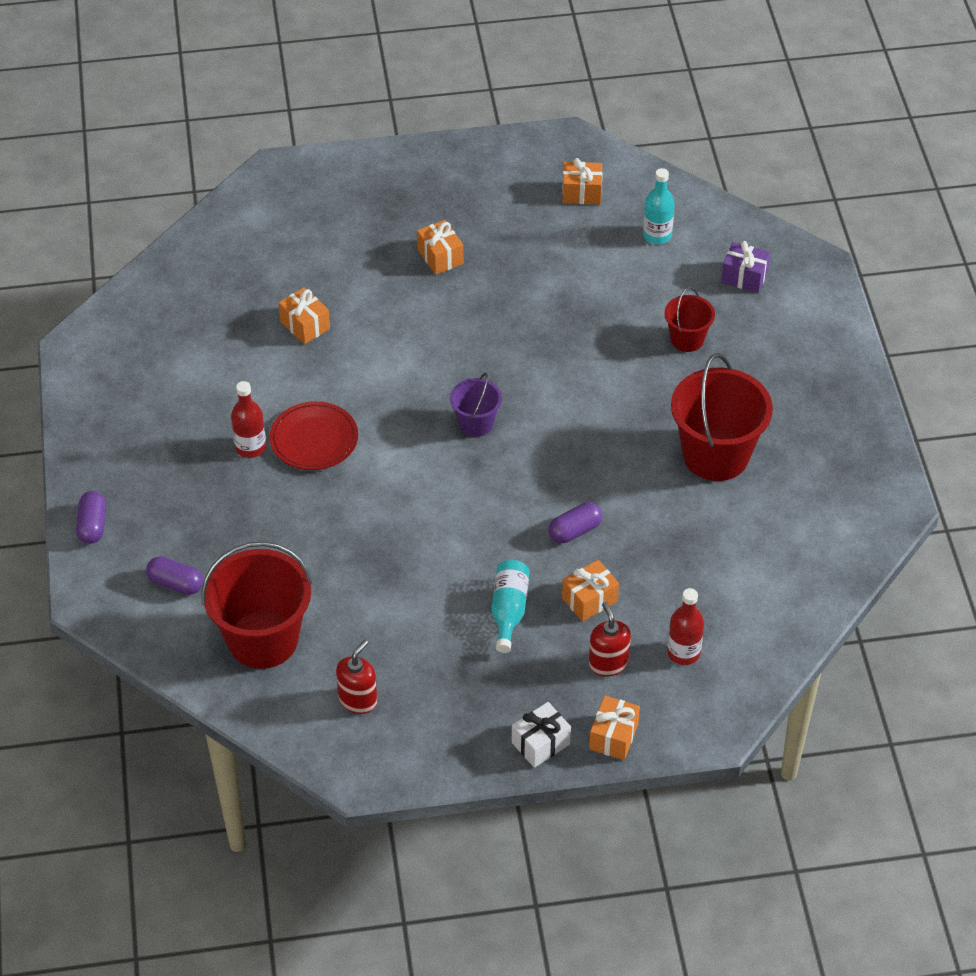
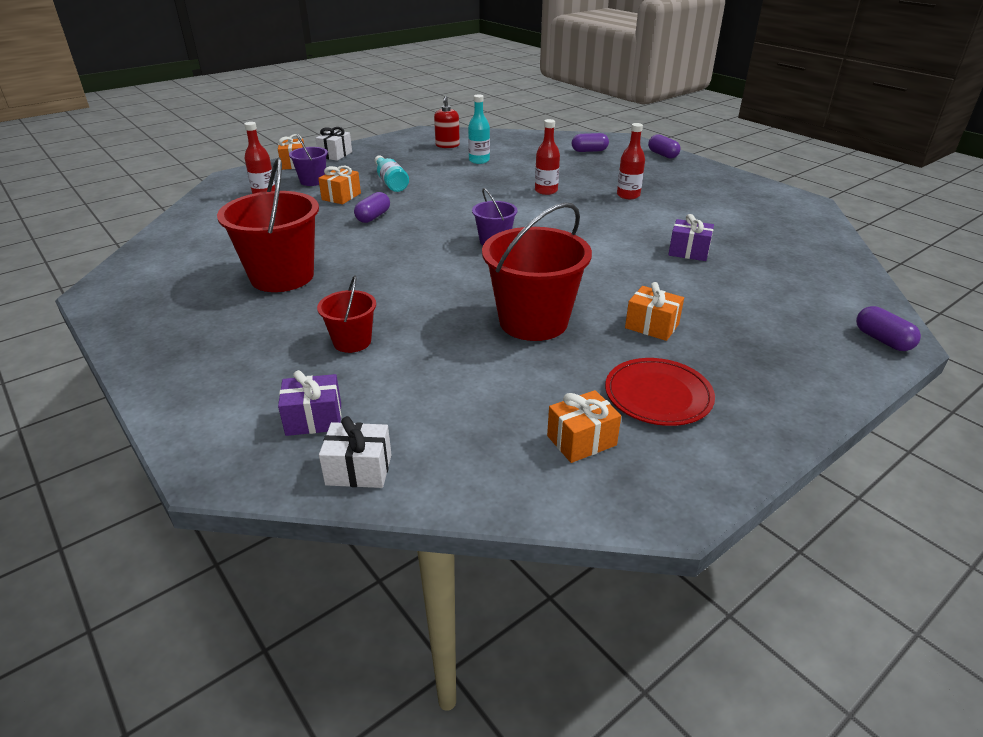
camera: 150 degrees right, 15 degrees down
(263, 639) = (519, 148): red bucket -> red bucket (533, 321)
(288, 175) = (882, 340): none -> purple capsule
(305, 325) = (688, 252): orange gift -> purple gift
(314, 439) = (595, 207): red plate -> red plate (658, 395)
(334, 501) = (546, 191): none -> red bottle
(608, 663) = (312, 181): red soap dispenser -> purple bucket
(657, 235) = (450, 426): turquoise bottle -> turquoise bottle (479, 160)
(730, 229) = (359, 469): none -> white gift

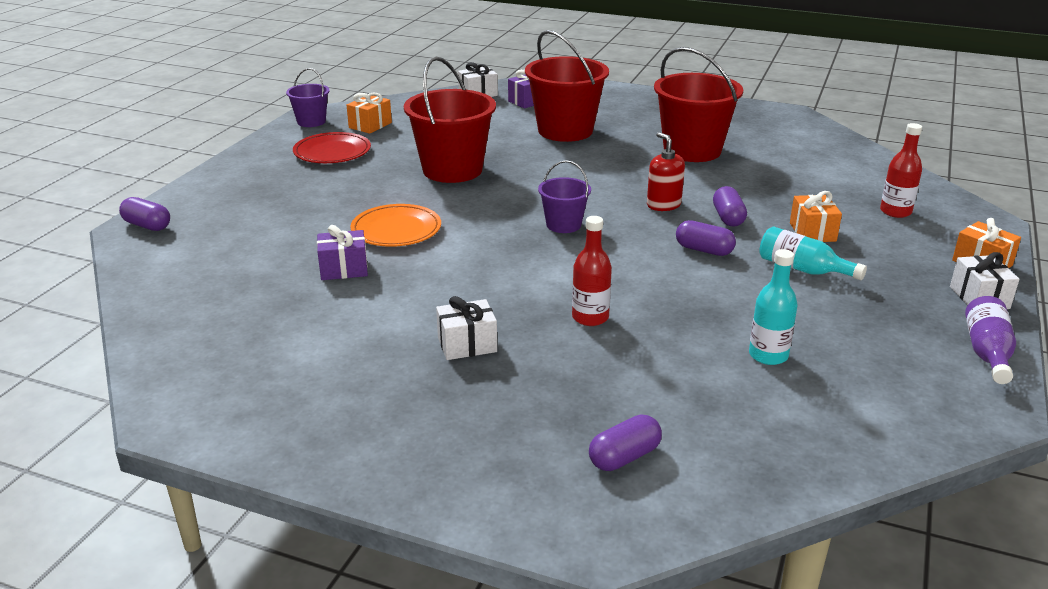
camera: 150 degrees right, 5 degrees down
(312, 181) = (892, 243): purple bucket -> purple bucket (311, 122)
(352, 341) = (565, 131): red bucket -> red bucket, size x1.91
(383, 142) = (987, 352): none -> purple bottle
(447, 145) = (879, 380): red soap dispenser -> red soap dispenser (663, 205)
(628, 195) = (467, 345): red bottle -> white gift
(631, 271) = (396, 230): none -> orange plate
(652, 326) = (354, 189): orange gift -> none
(662, 155) = (471, 497): purple capsule -> purple capsule (704, 250)

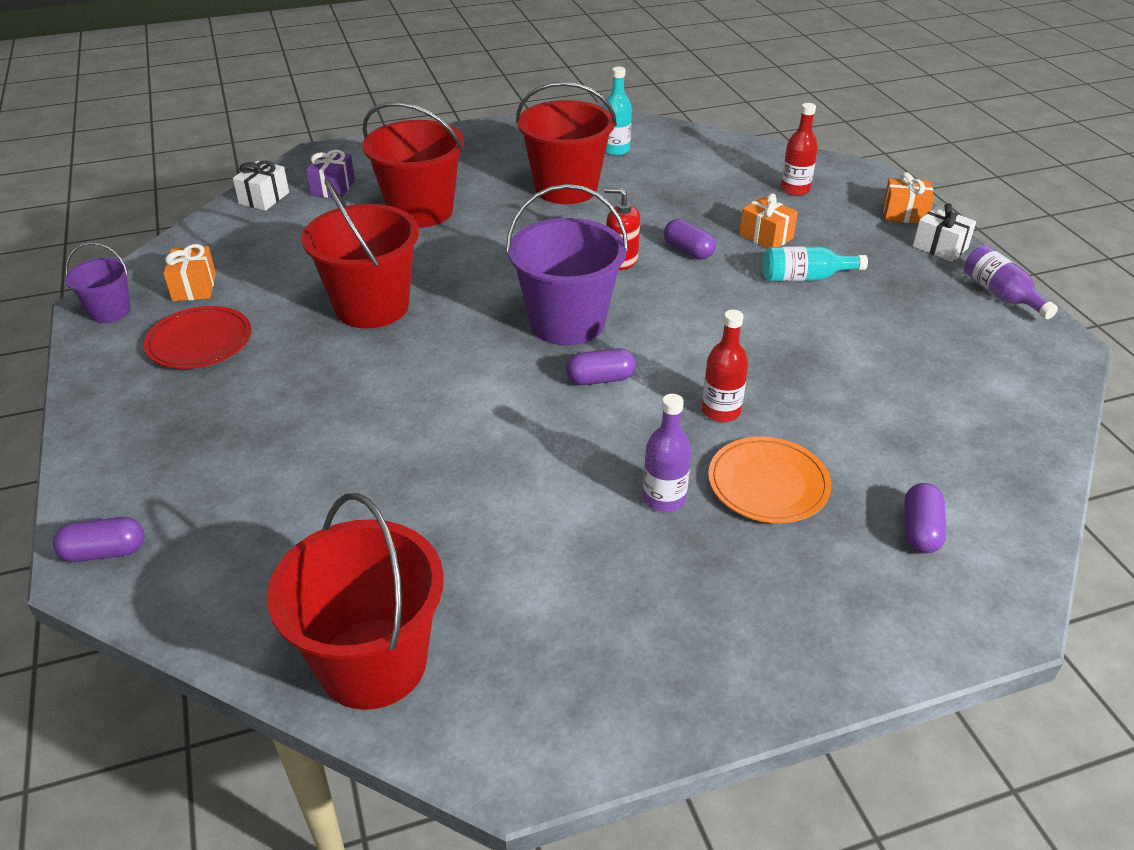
camera: 40 degrees left, 10 degrees up
(181, 335) = (373, 663): none -> red bucket
(344, 269) = (430, 482): purple gift -> none
(396, 230) = (417, 407): orange plate -> orange plate (768, 484)
(467, 345) = (664, 499): white gift -> purple bottle
(563, 225) = (567, 323): purple bucket -> purple bucket, size x1.91
(704, 250) = (713, 294): purple capsule -> purple capsule (600, 379)
(768, 355) = (886, 374): turquoise bottle -> turquoise bottle (616, 150)

